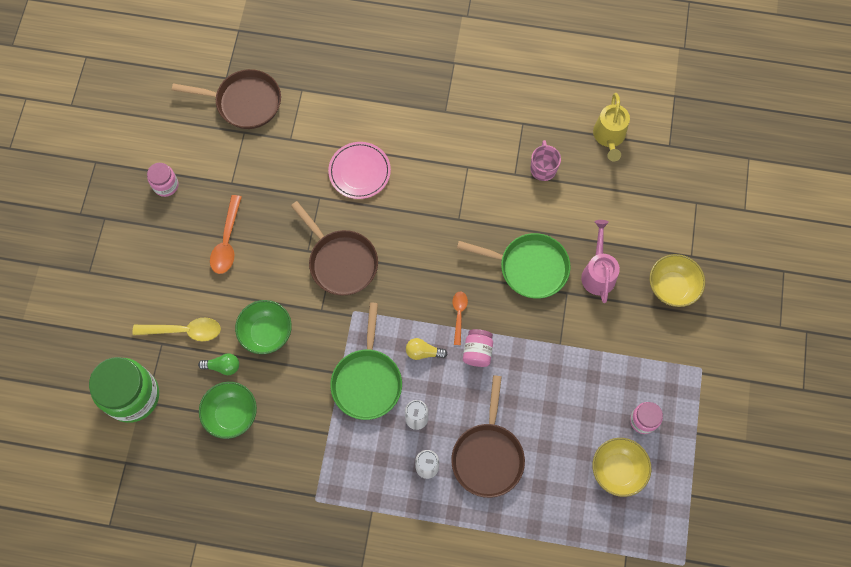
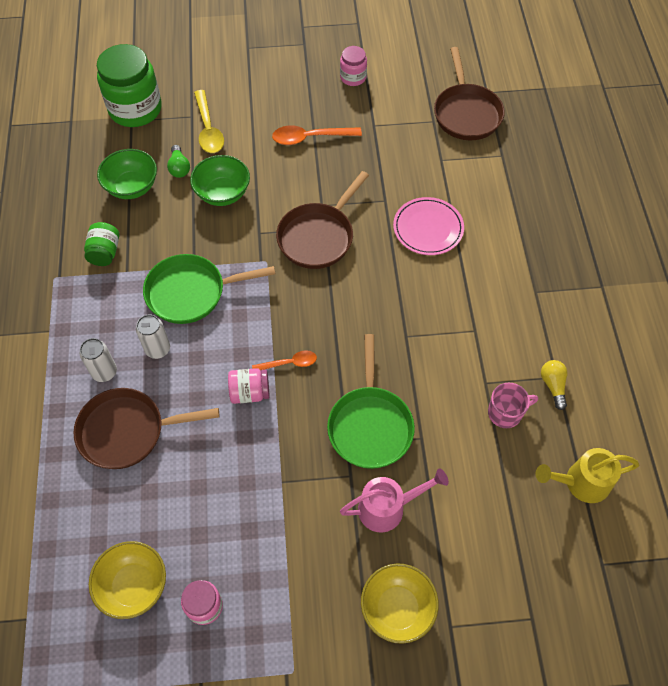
camera: 75 degrees right, 10 degrees down
(301, 450) = (105, 252): none -> green jar
(423, 352) = (236, 338): yellow light bulb -> yellow light bulb (553, 385)

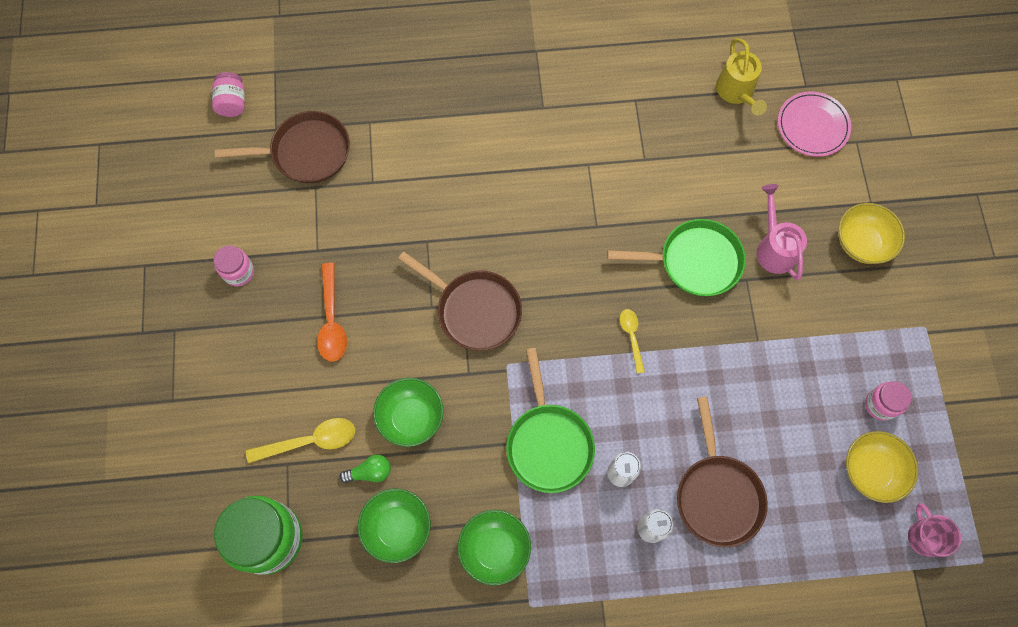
camera: 90 degrees left, 10 degrees up
(105, 252) = (494, 549): green jar -> green bowl
(250, 392) = (666, 374): pink jar -> pink jar (232, 103)
(289, 363) = (631, 337): orange spoon -> yellow spoon
(428, 228) = (465, 200): pink plate -> pink plate (812, 126)
(505, 413) = (674, 145): pink mug -> pink mug (924, 537)
(553, 385) = (644, 103): yellow light bulb -> none

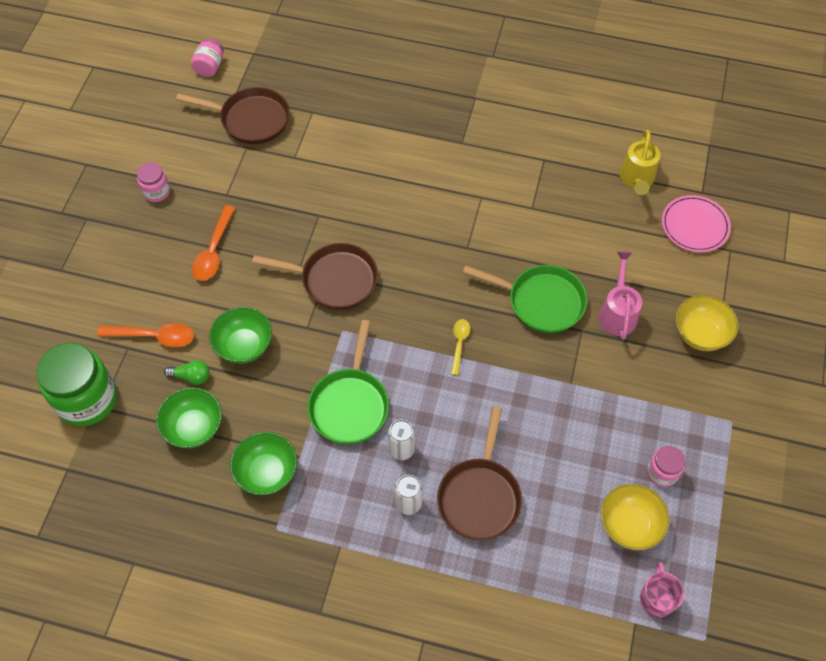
camera: 20 degrees right, 10 degrees down
(310, 441) = (154, 336): yellow spoon -> orange spoon
(474, 310) = (334, 280): brown pan -> brown pan turned 45 degrees counterclockwise

